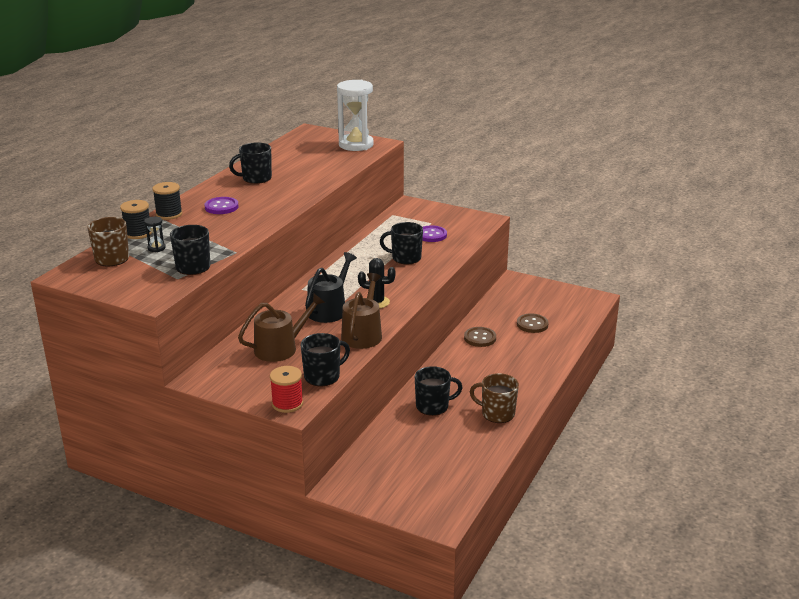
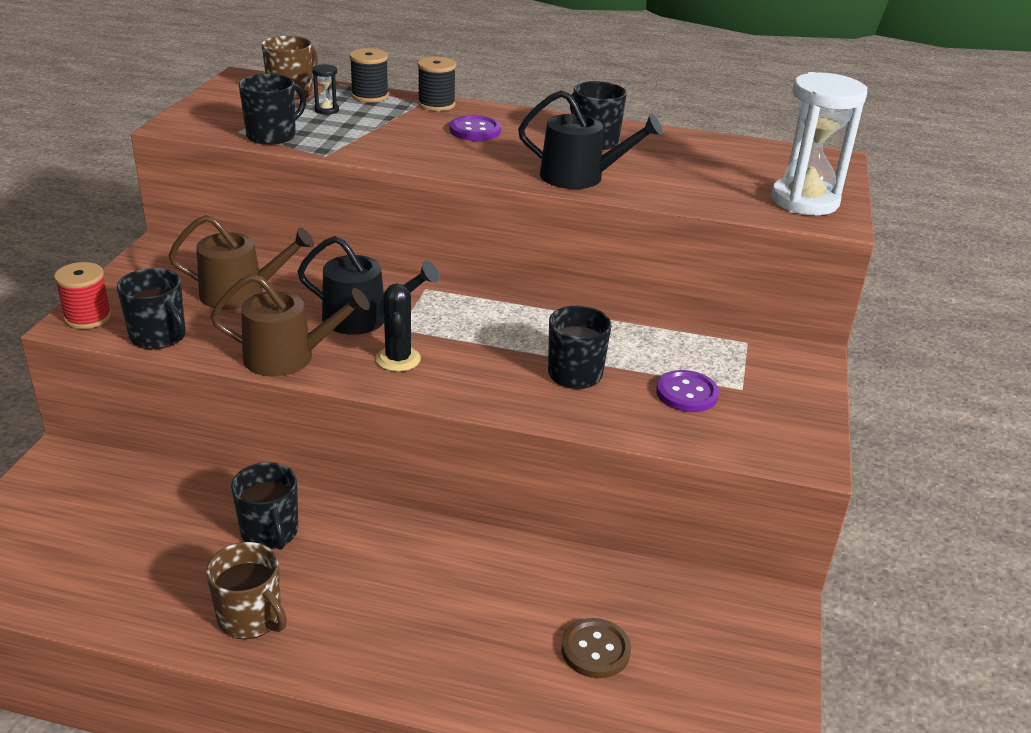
camera: 75 degrees right, 5 degrees up
(280, 348) = (240, 293): brown watering can -> brown watering can turned 45 degrees counterclockwise
(304, 188) = (579, 177): none -> black watering can
(480, 338) = (513, 572): brown button -> none
(497, 413) = (251, 618): brown mug -> brown mug turned 120 degrees clockwise

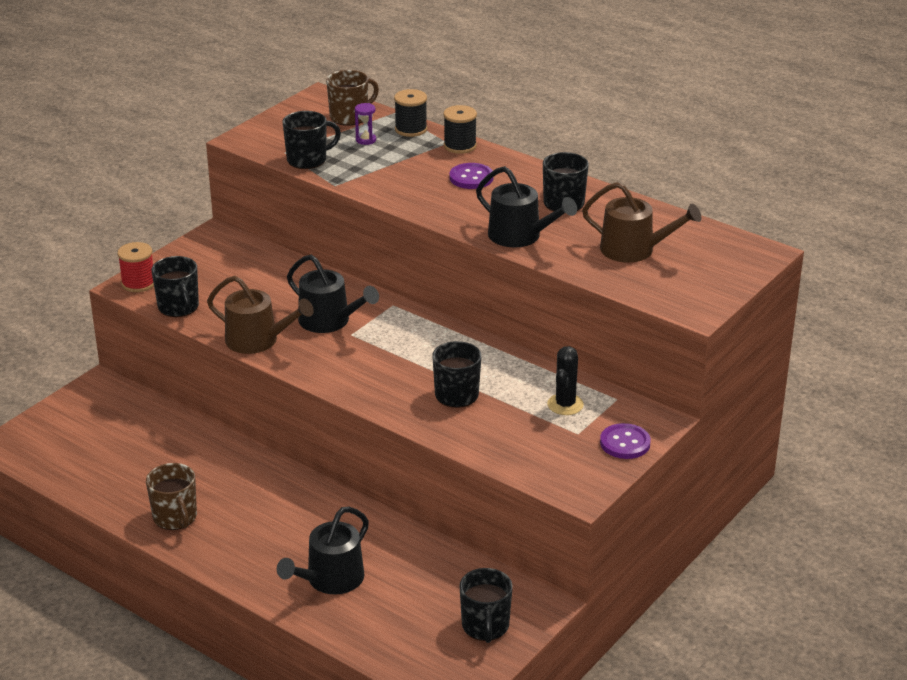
camera: 25 degrees right, 0 degrees up
(240, 293) = (252, 284): brown watering can -> brown watering can (634, 250)
(270, 532) = (216, 467): black mug -> black mug (485, 626)
(327, 110) = (366, 140): black hourglass -> purple hourglass
(398, 359) = (334, 358): black cactus -> black cactus (565, 404)
(509, 650) = (330, 579): none -> black watering can
(595, 650) = (388, 595): brown button -> none
(686, 393) = (530, 427): purple button -> purple button (625, 443)
(804, 201) = (689, 289): white hourglass -> none

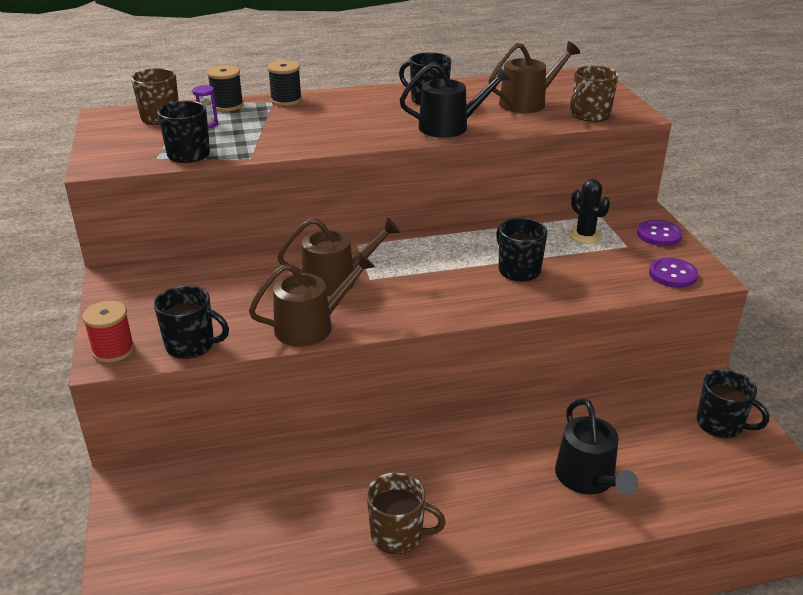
camera: 50 degrees left, 0 degrees up
(329, 321) = (336, 280): black watering can -> brown watering can
(471, 178) = (338, 112): purple button -> purple button (672, 274)
(654, 290) = (590, 115): none -> brown mug

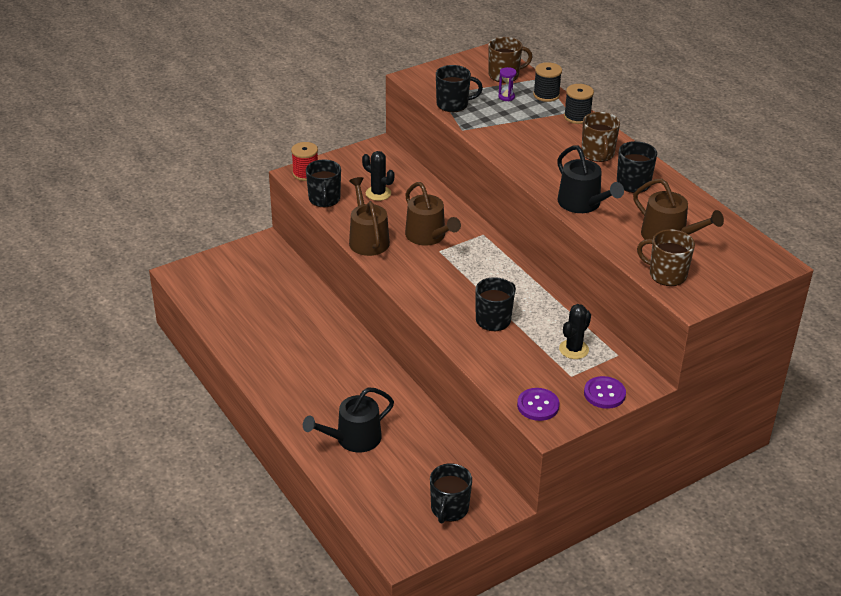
camera: 70 degrees right, 5 degrees up
(217, 298) = (378, 193): none -> black cactus
(311, 326) = (367, 239): brown watering can -> brown watering can turned 150 degrees counterclockwise
(398, 534) = (267, 360): brown mug -> brown mug (598, 154)

